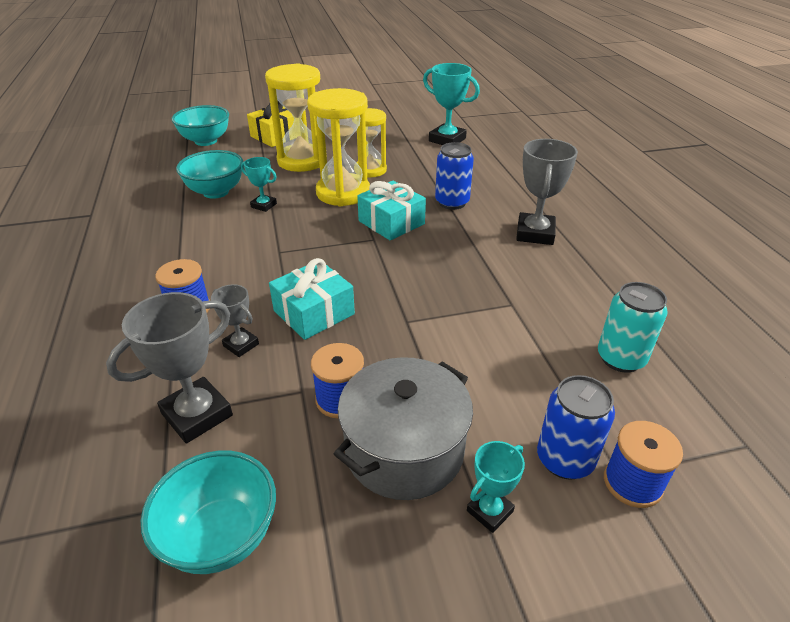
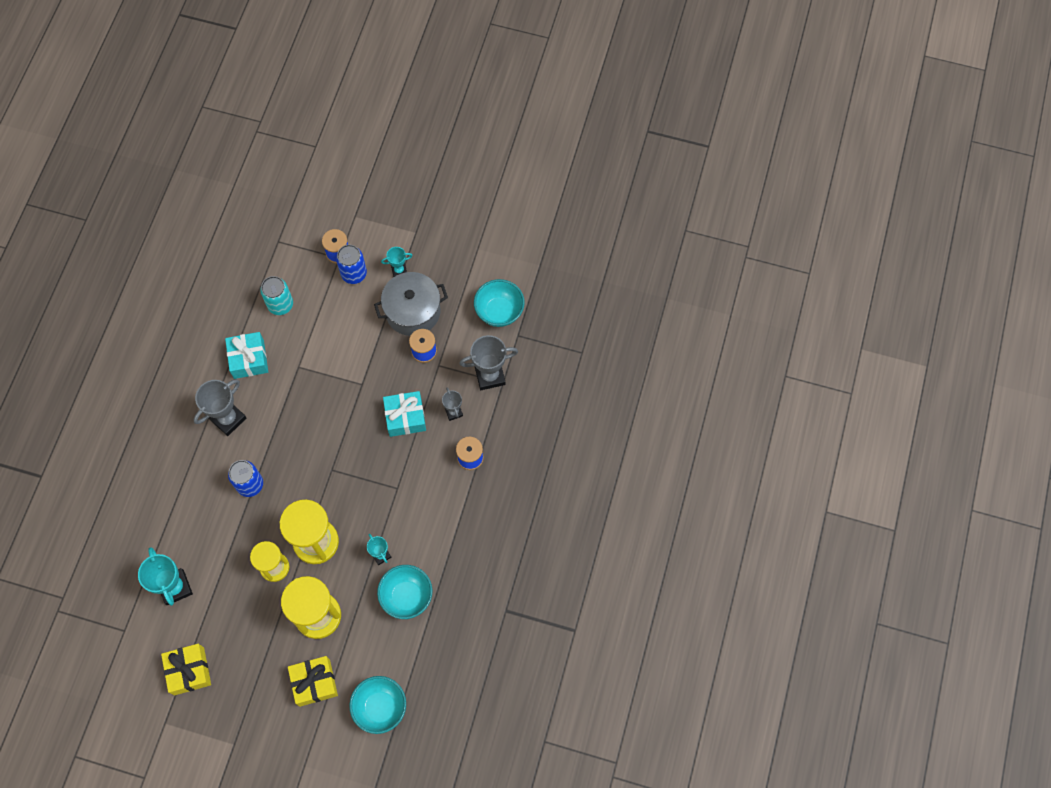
camera: 150 degrees left, 30 degrees up
(388, 116) = (189, 671): none -> yellow gift
(391, 222) = (308, 482): turquoise gift -> turquoise gift (249, 359)

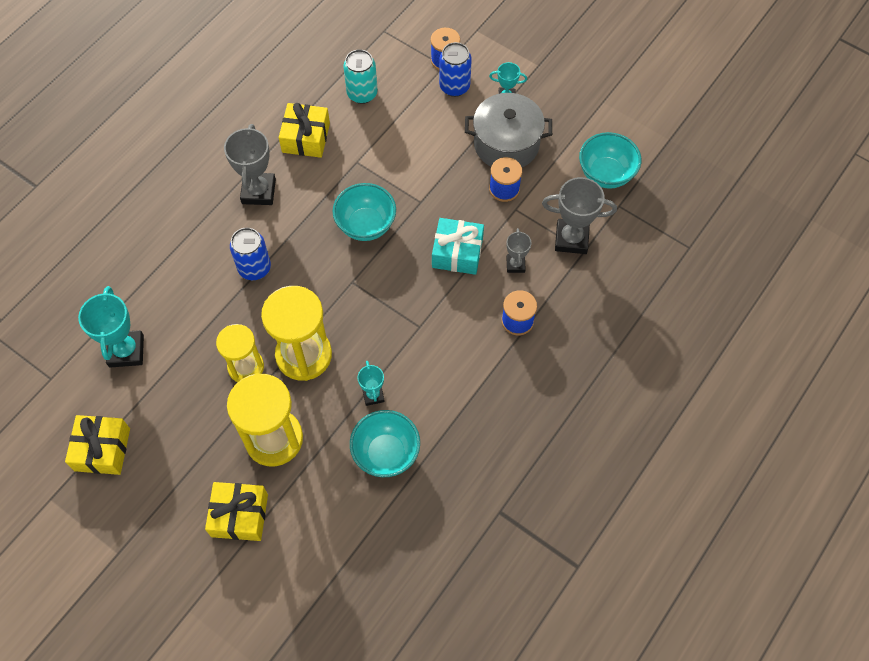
camera: 20 degrees right, 5 degrees down
(228, 419) = (258, 191): grey trophy -> grey trophy turned 60 degrees counterclockwise
(249, 359) = (306, 138): turquoise gift -> yellow gift
(380, 707) = (306, 574): turquoise bowl -> turquoise bowl (366, 225)

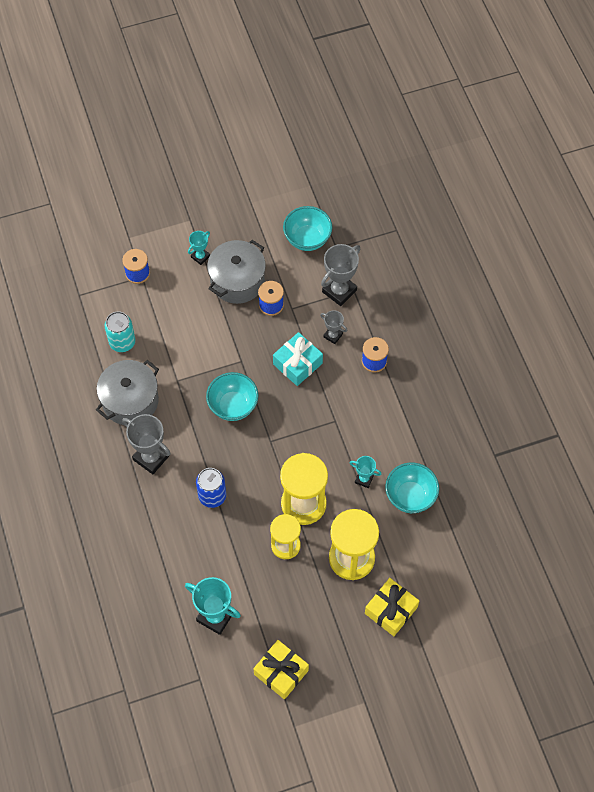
camera: 55 degrees left, 0 degrees up
(306, 138) = (130, 400): yellow gift -> grey pot
(454, 86) = (165, 281): blue can -> none

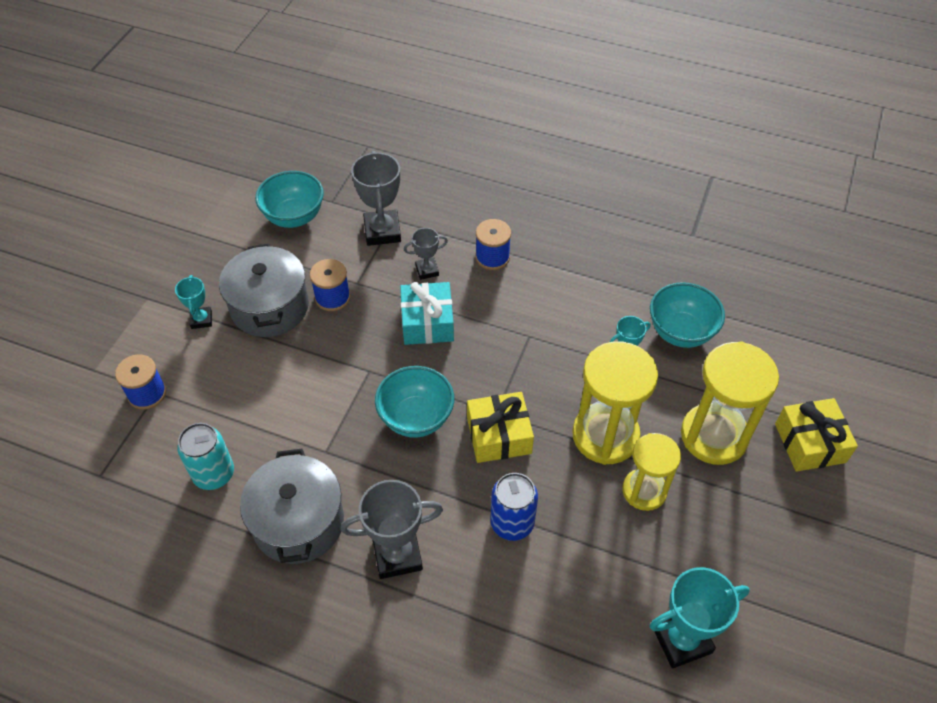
camera: 50 degrees left, 10 degrees down
(281, 672) = (815, 617): yellow gift -> yellow gift (499, 435)

